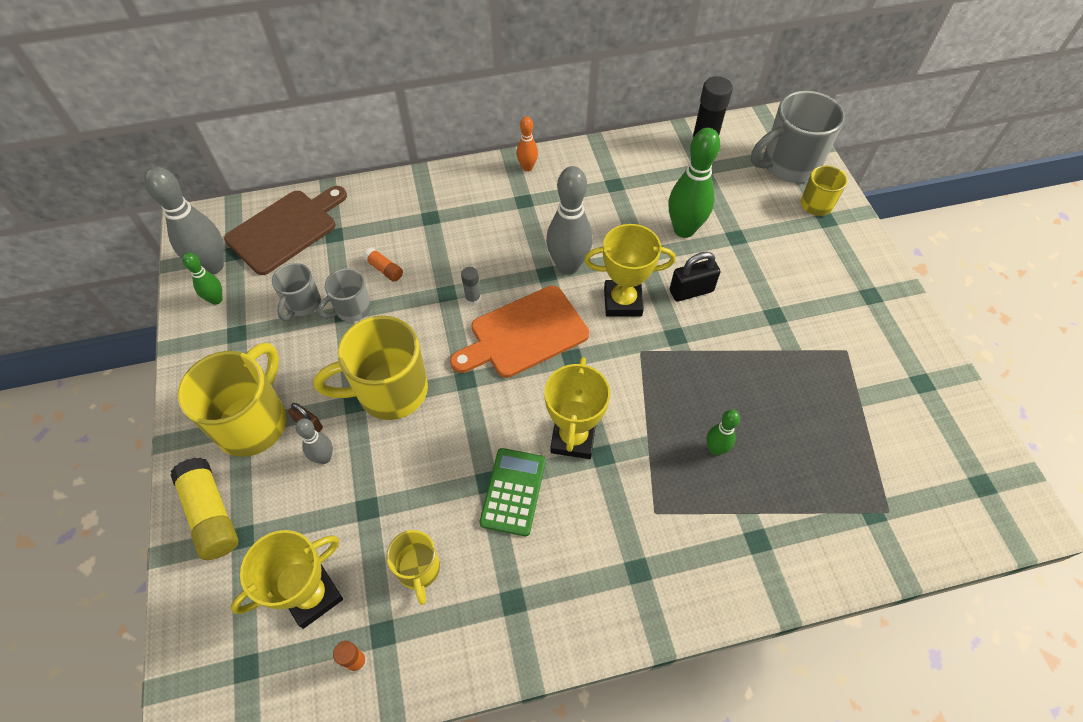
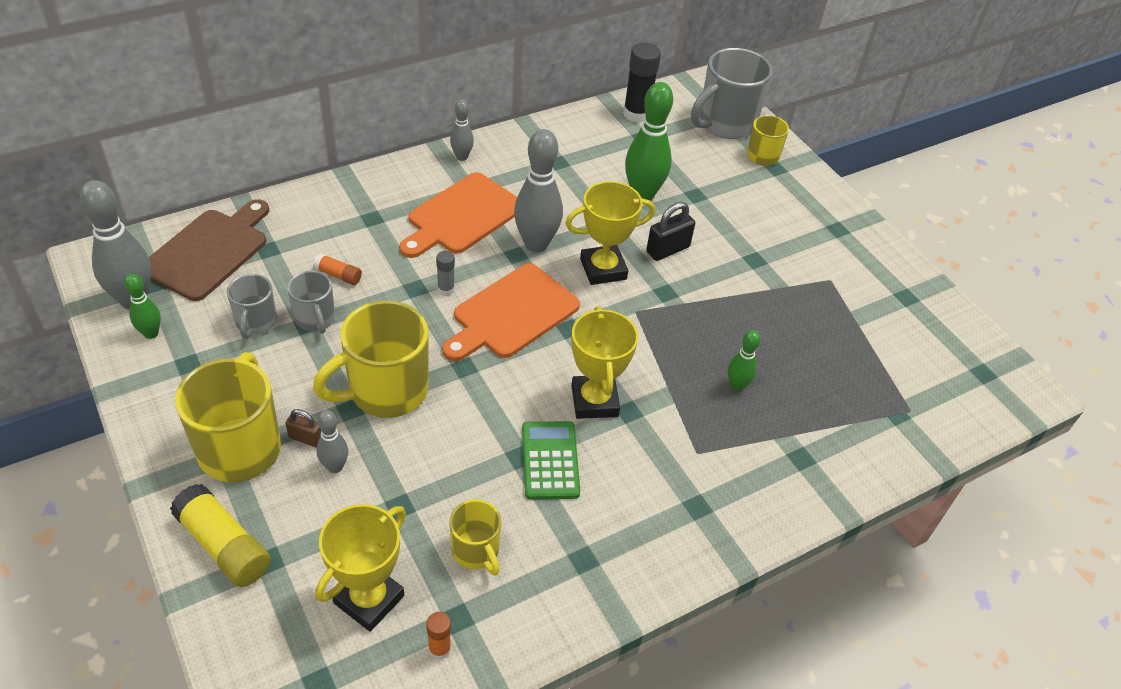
camera: 20 degrees left, 10 degrees down
(352, 309) = (315, 319): grey mug -> grey mug turned 60 degrees counterclockwise
(509, 227) = (462, 216): none -> orange cutting board
(527, 167) = (462, 157): orange bowling pin -> grey bowling pin

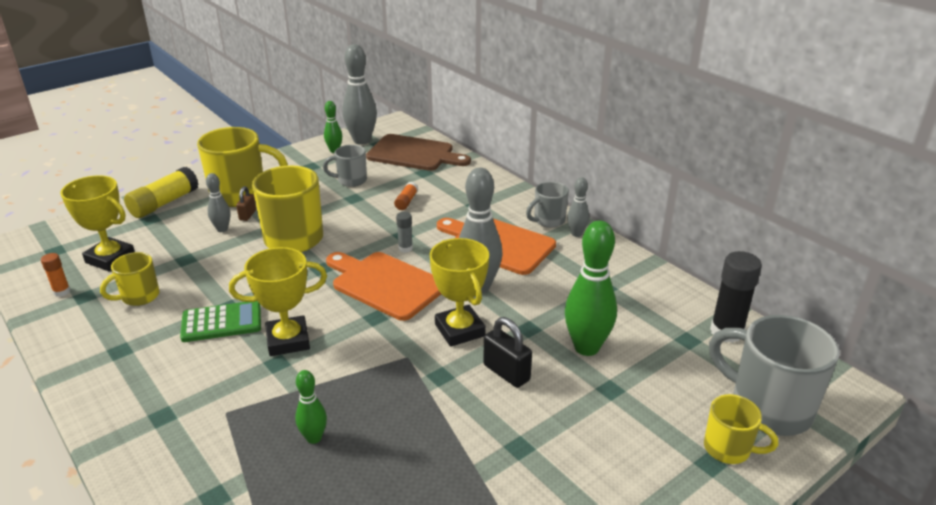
camera: 85 degrees right, 15 degrees down
(315, 319) = (359, 200): grey mug -> grey mug (548, 220)

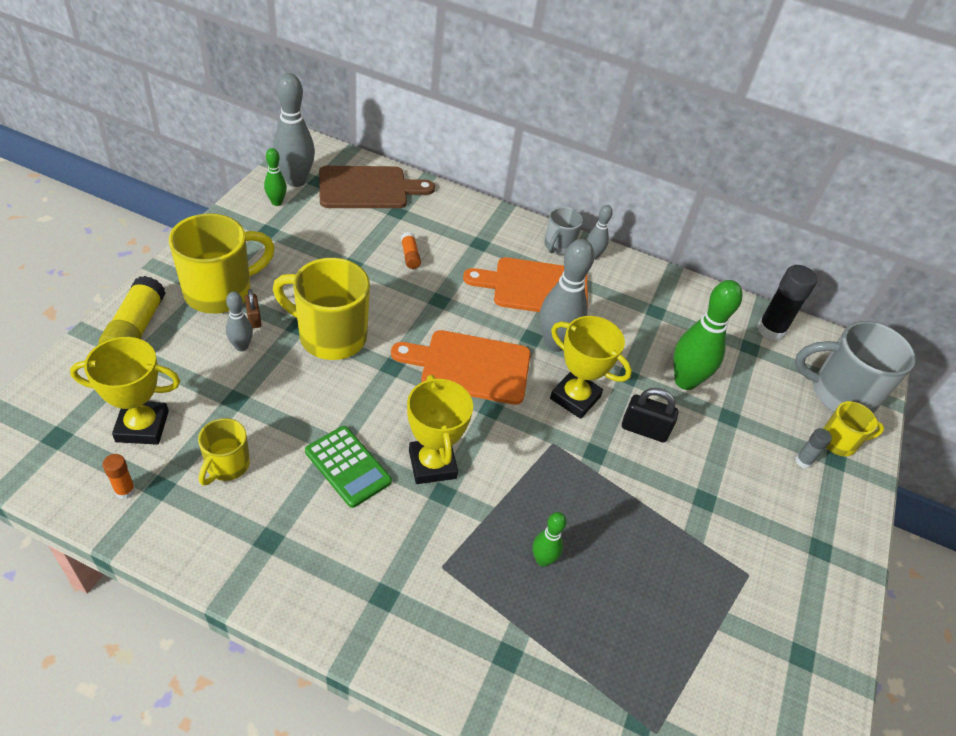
camera: 35 degrees left, 15 degrees up
(221, 322) = (348, 466): green calculator -> green calculator turned 90 degrees clockwise
(288, 340) = (432, 464): yellow trophy -> yellow trophy turned 60 degrees counterclockwise
(351, 180) = (329, 241): grey mug -> none
(405, 248) = (455, 317): grey glue stick -> grey glue stick (803, 461)

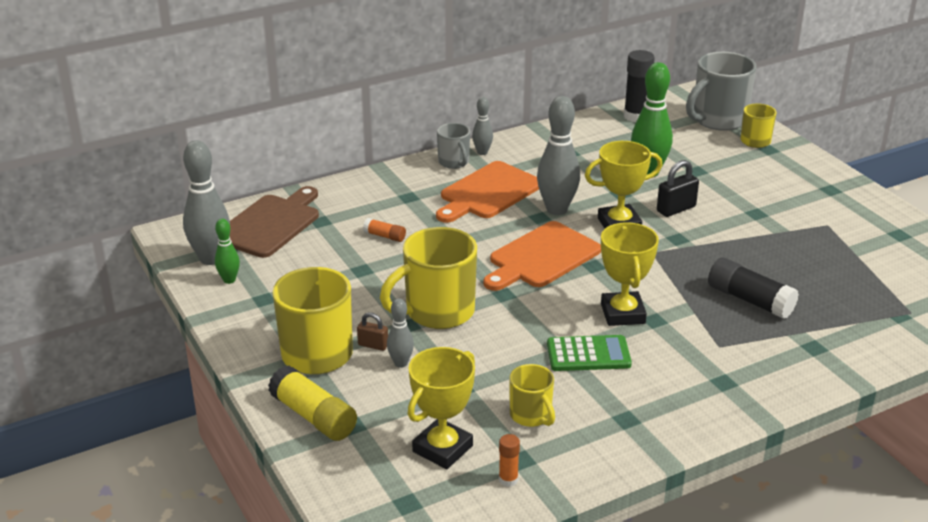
camera: 45 degrees left, 15 degrees down
(432, 464) = (623, 313): yellow trophy -> yellow trophy turned 60 degrees clockwise
(542, 560) = (749, 300): green bowling pin -> black glue stick
(803, 461) = (759, 161): grey glue stick -> none

